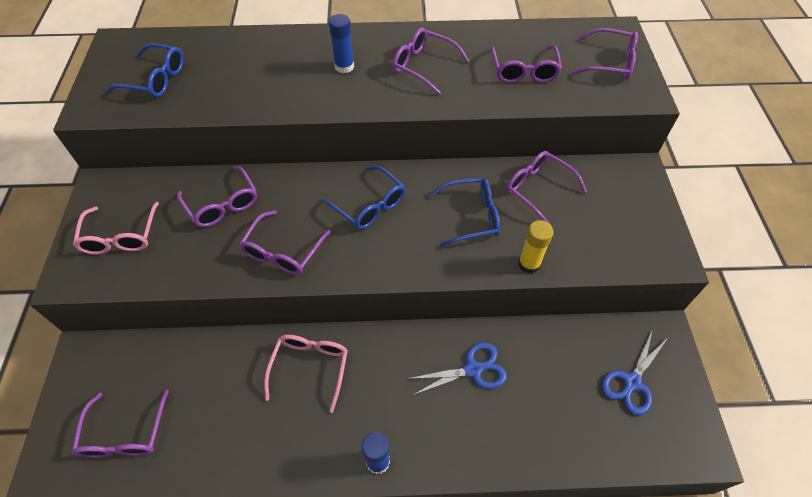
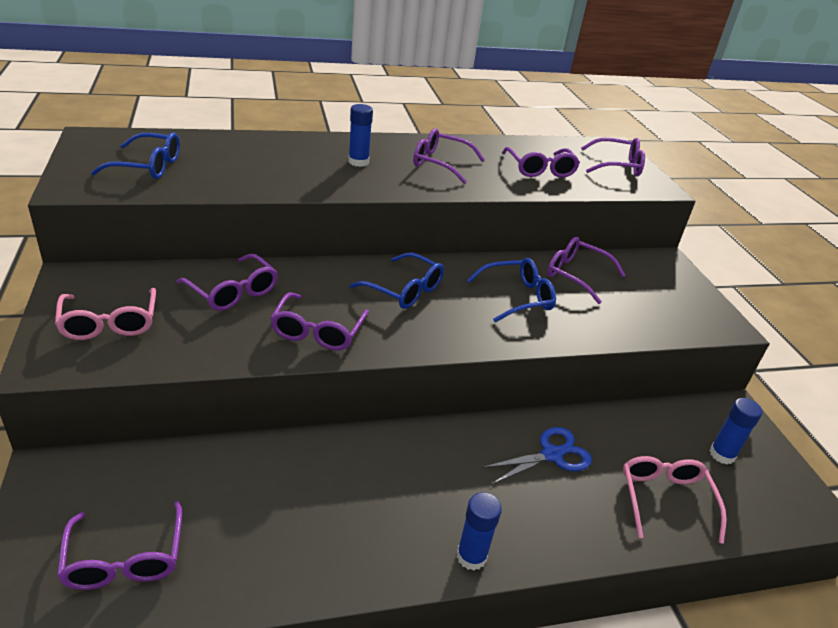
camera: 15 degrees left, 20 degrees down
(310, 368) = (360, 466): pink glasses -> pink glasses (665, 499)
(529, 264) = (591, 334): yellow glue stick -> none
(632, 382) = (722, 454): blue scissors -> blue glue stick

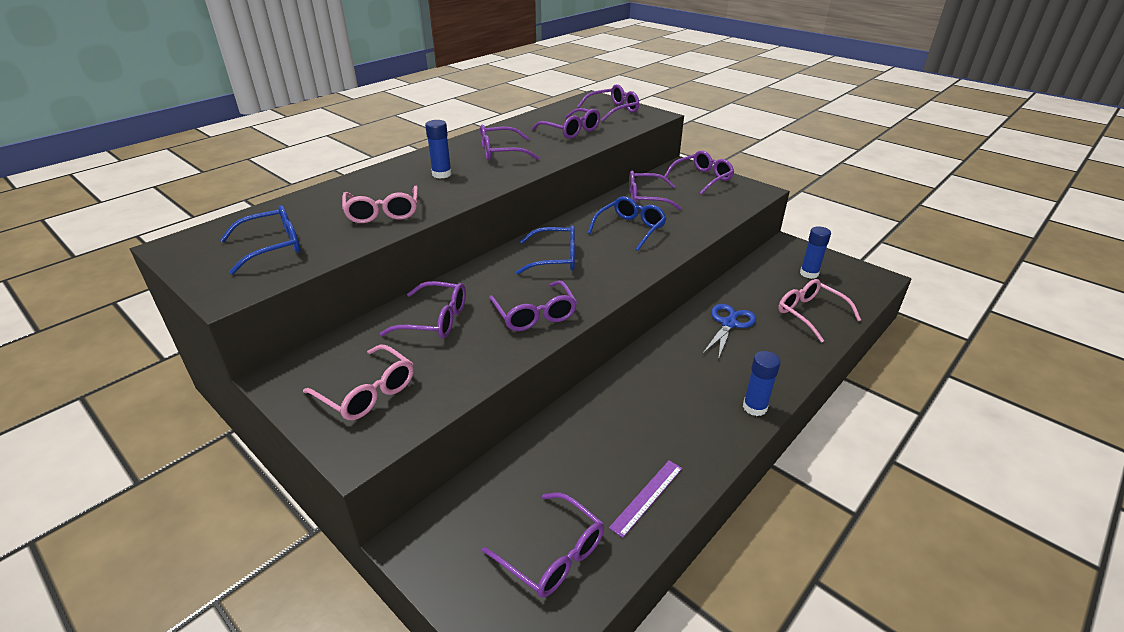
camera: 30 degrees left, 0 degrees up
(259, 568) = (647, 497): none -> purple ruler
(263, 174) = (383, 212): none -> pink glasses
(671, 282) = (702, 179): none -> purple glasses

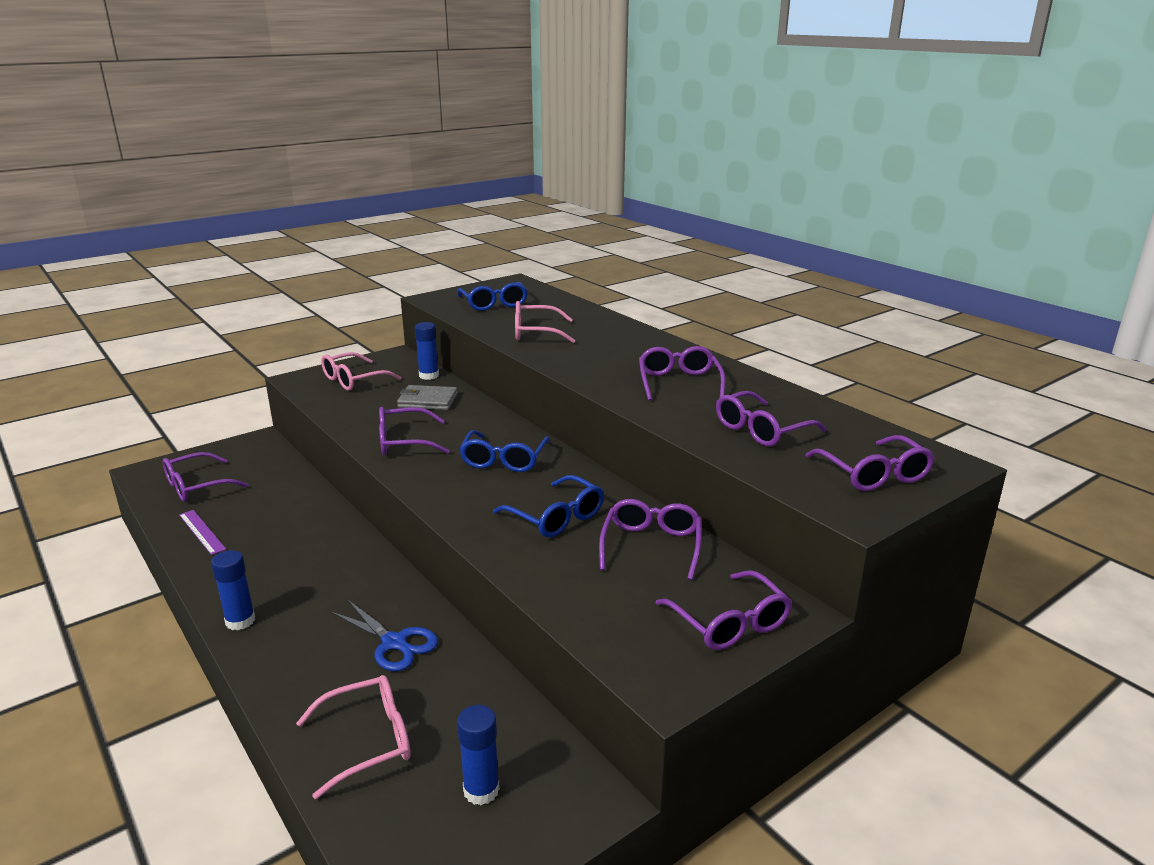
camera: 100 degrees right, 10 degrees down
(435, 320) = (428, 401): purple glasses -> grey wallet
(442, 174) = (618, 354): blue glue stick -> blue glue stick (429, 375)

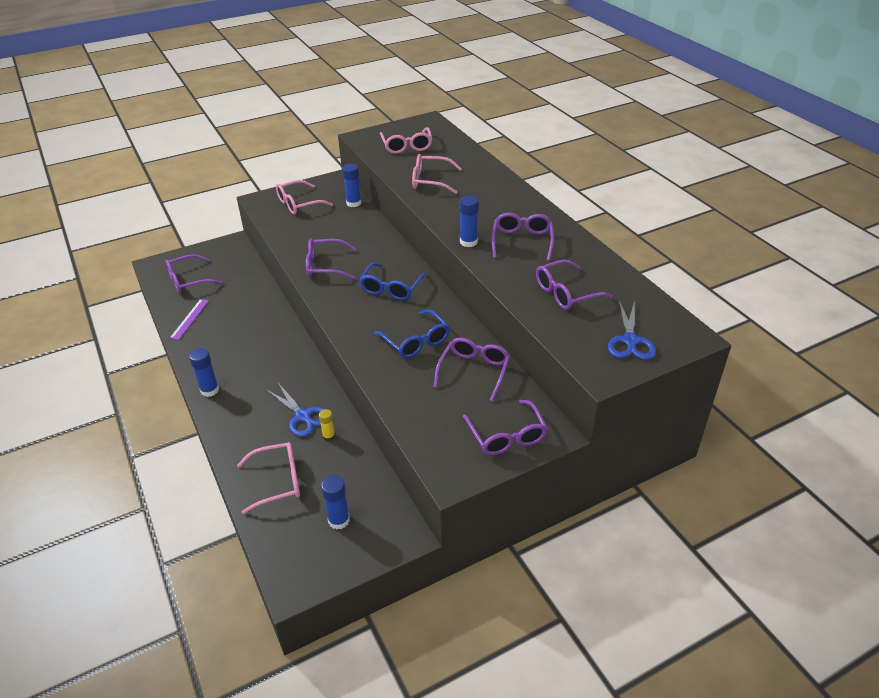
camera: 10 degrees right, 15 degrees up
(202, 532) = (189, 319): purple ruler -> purple ruler turned 45 degrees clockwise
(428, 401) = (348, 228): grey wallet -> none
(440, 667) = (329, 436): none -> yellow glue stick
(494, 304) = (407, 146): blue glasses -> pink glasses
(608, 387) = (468, 242): none -> blue glue stick
(873, 474) = (630, 341): purple glasses -> blue scissors

